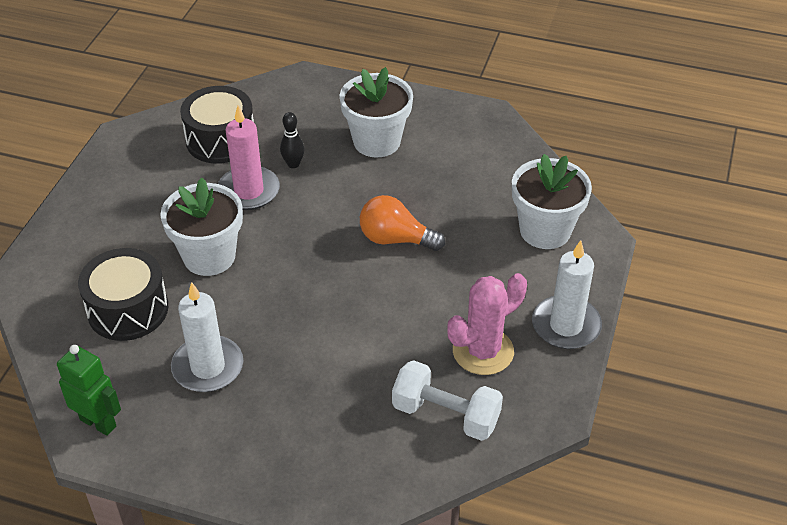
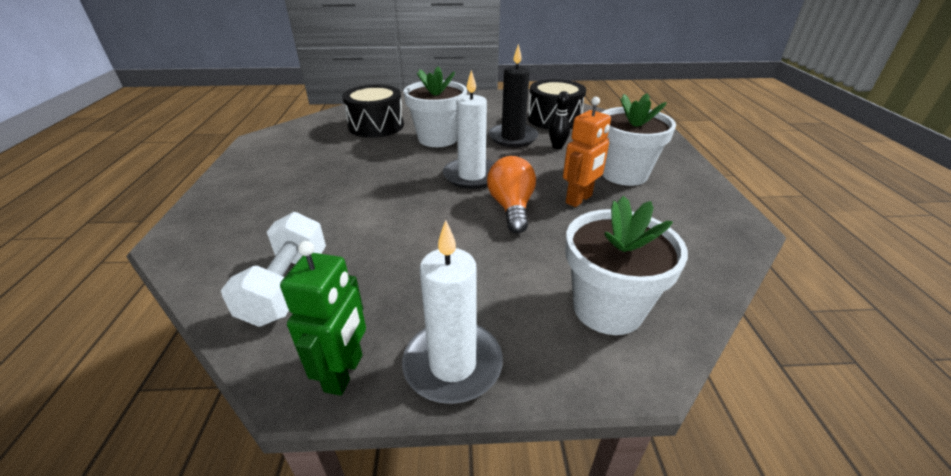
camera: 70 degrees right, 10 degrees down
(98, 422) = (276, 138): green robot -> green robot (344, 373)
(208, 367) = (330, 159): white candle -> white candle (472, 176)
(249, 191) = (513, 138): pink candle -> black candle
(404, 189) = (579, 199): none -> orange robot
(483, 351) = (384, 295): pink cactus -> none

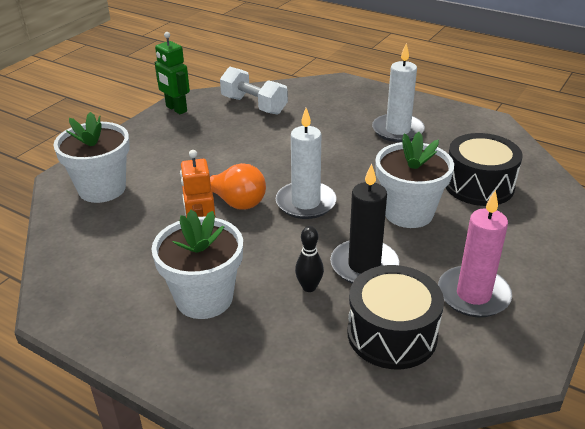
camera: 125 degrees right, 0 degrees up
(453, 364) = (142, 133): white candle -> white candle (397, 130)
(495, 109) = (473, 295): none -> pink candle

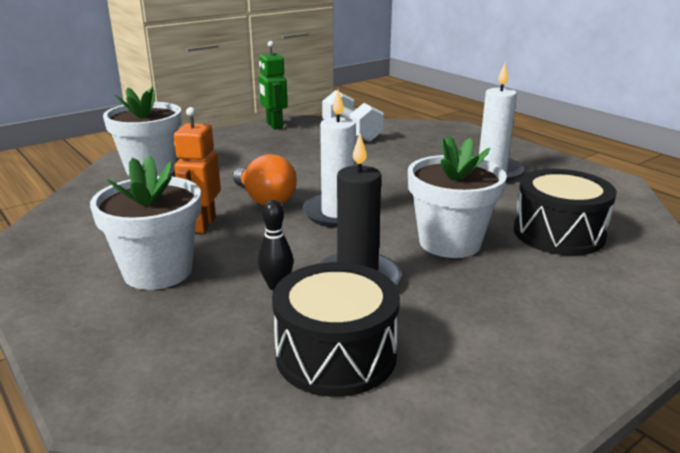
camera: 20 degrees right, 10 degrees down
(473, 295) = (475, 338): pink candle -> none

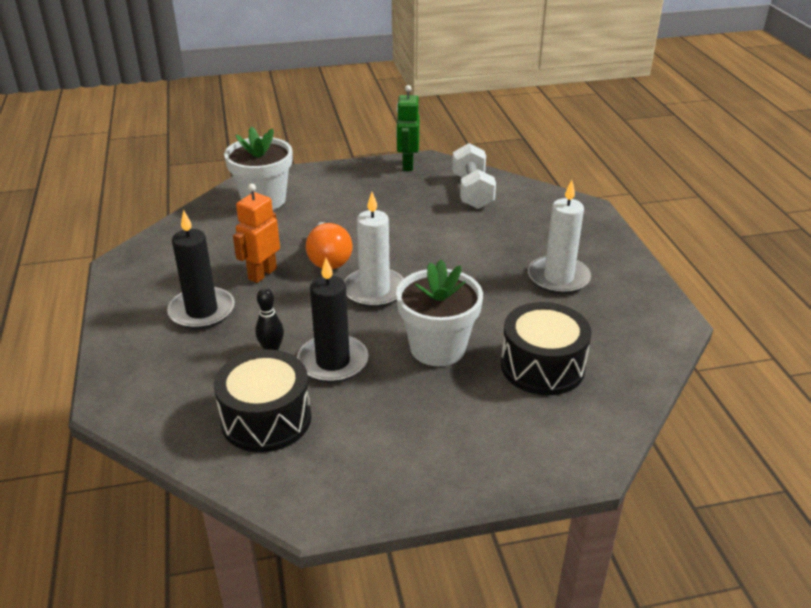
camera: 25 degrees right, 10 degrees up
(158, 271) = (202, 311): white flower pot -> black candle

